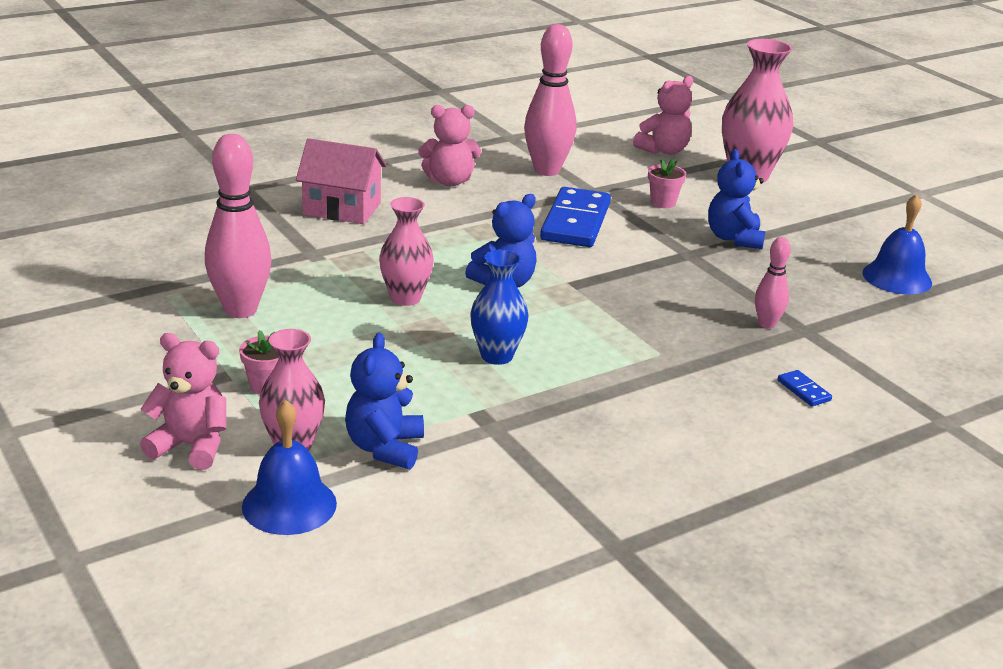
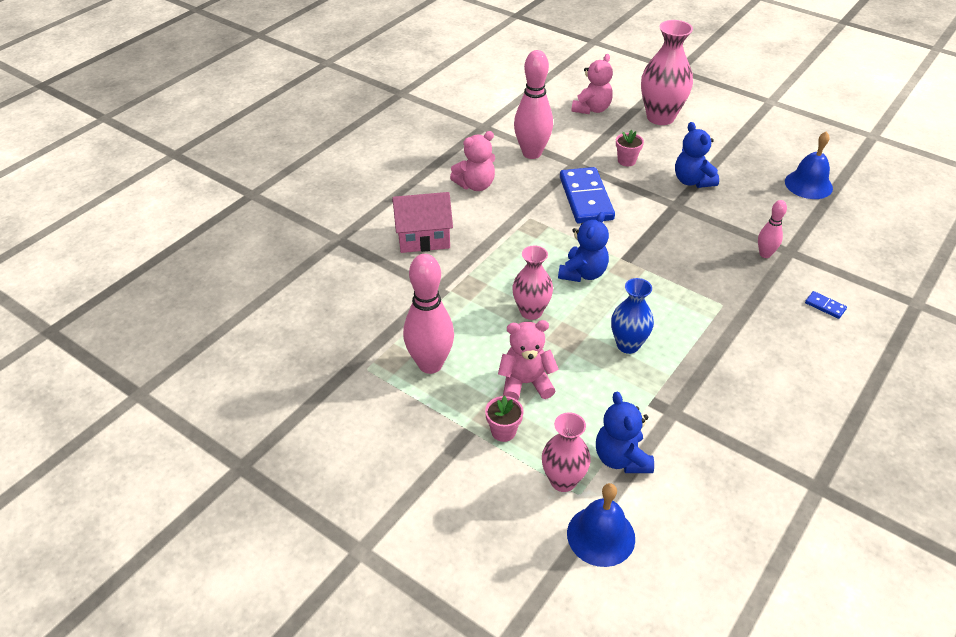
camera: 20 degrees left, 15 degrees up
(191, 446) = (497, 509): pink teddy bear -> pink teddy bear (525, 383)

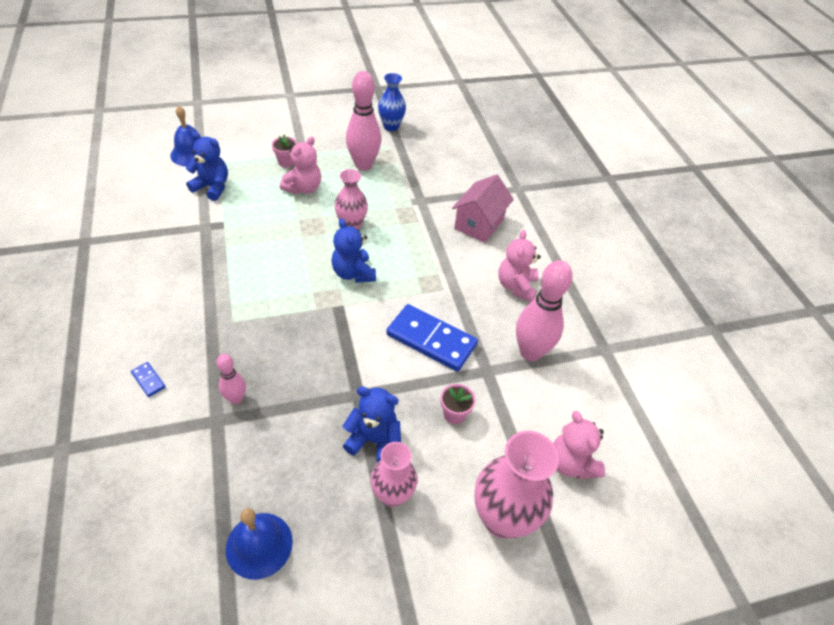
camera: 125 degrees right, 5 degrees up
(563, 481) = (232, 162): pink vase -> pink vase (392, 495)
(628, 345) = (270, 246): blue vase -> blue vase (391, 126)
(825, 306) = (148, 380): blue domino -> blue domino turned 60 degrees clockwise

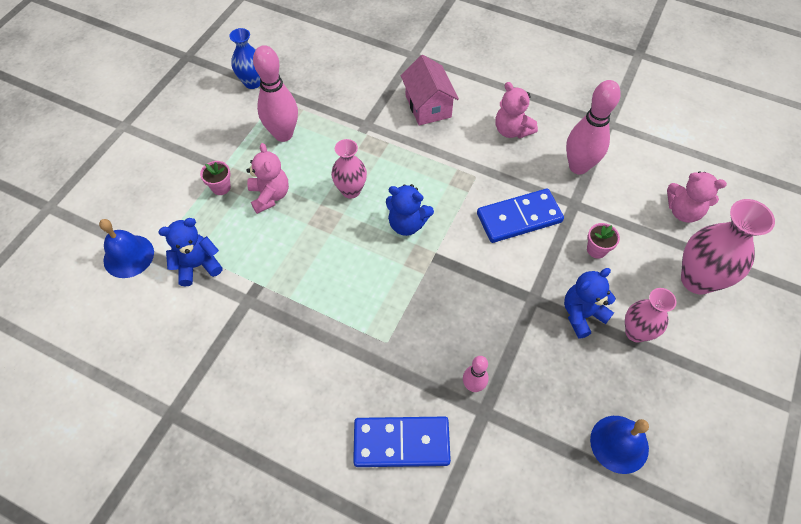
camera: 45 degrees left, 10 degrees up
(148, 380) = (401, 442): blue domino -> blue domino, size x2.43

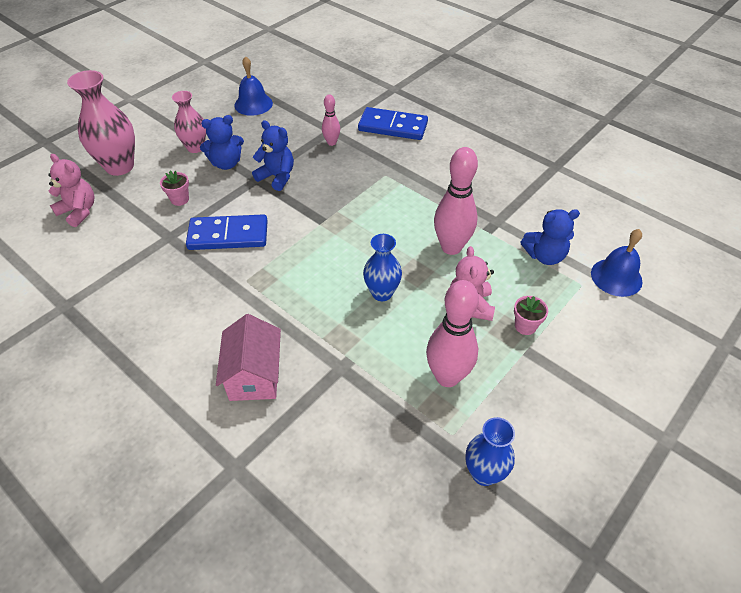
camera: 165 degrees left, 10 degrees down
(351, 190) = (382, 293): pink vase -> blue vase
(407, 224) = (336, 251): blue teddy bear -> blue teddy bear (277, 177)
(512, 130) = (175, 321): pink teddy bear -> none
(578, 167) = (136, 268): pink bowling pin -> pink bowling pin (451, 247)

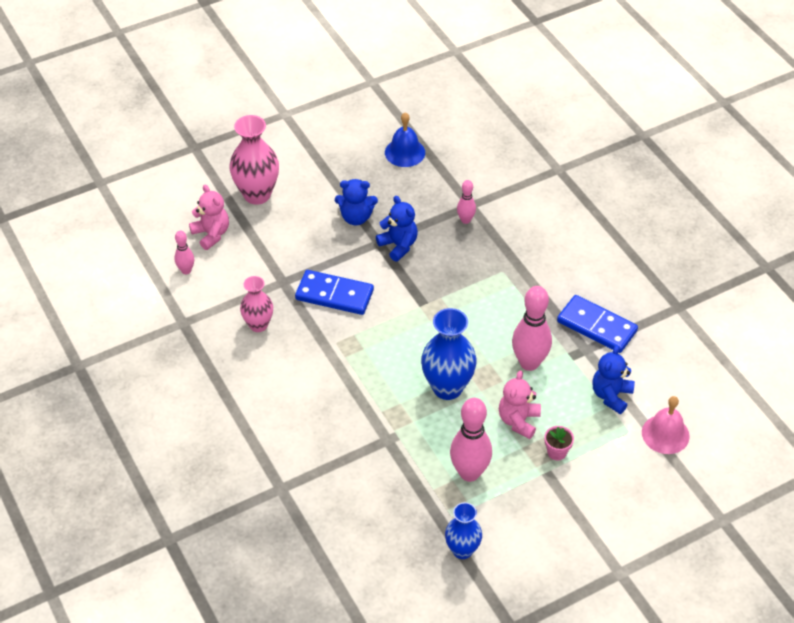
camera: 20 degrees right, 0 degrees up
(57, 252) = (186, 270): none -> pink bowling pin
(180, 199) = (302, 246): pink flower pot -> none
(195, 147) = (332, 191): pink vase -> pink vase (258, 325)
(254, 375) = (317, 425): pink house -> none
(382, 293) = (447, 387): blue vase -> blue vase, size x1.60
(393, 127) = (535, 217): blue domino -> blue domino (596, 326)
(545, 256) = (611, 395): blue teddy bear -> blue teddy bear turned 105 degrees clockwise
(616, 277) = (665, 434): blue bell -> pink bell

